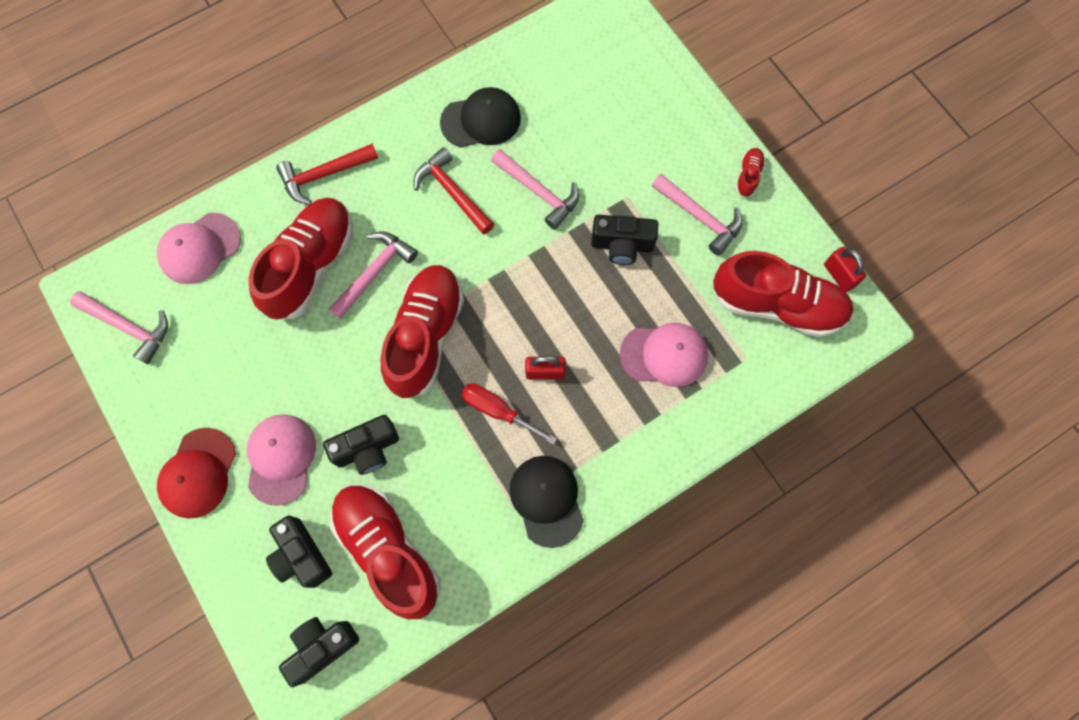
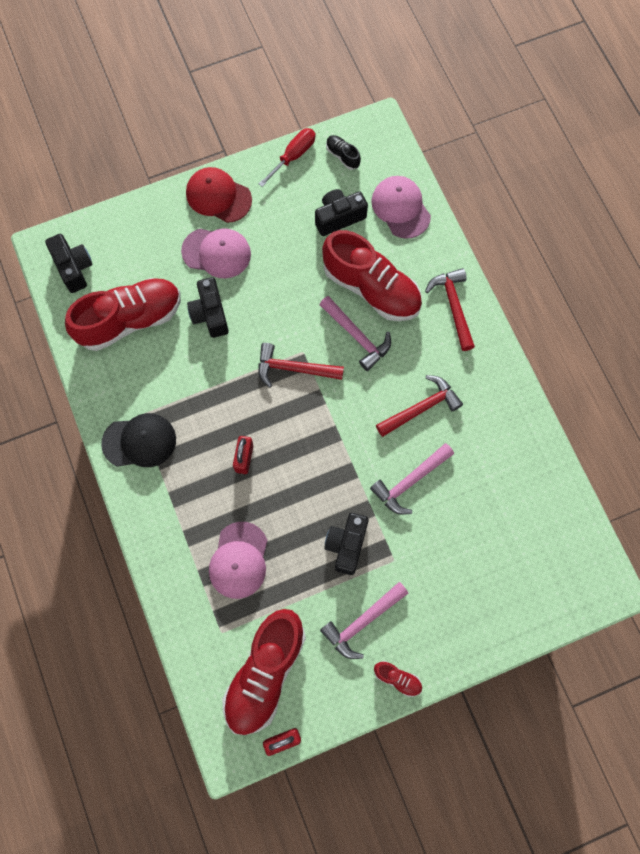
camera: 100 degrees right, 0 degrees up
(129, 327) = (342, 156): pink hammer -> black shoe
(301, 556) = (141, 260): black camera -> black camera (339, 217)
(425, 336) = (293, 369): red shoe -> red hammer
(481, 120) = (489, 442): black cap -> none
(498, 411) = (219, 415): red screwdriver -> red screwdriver (293, 156)

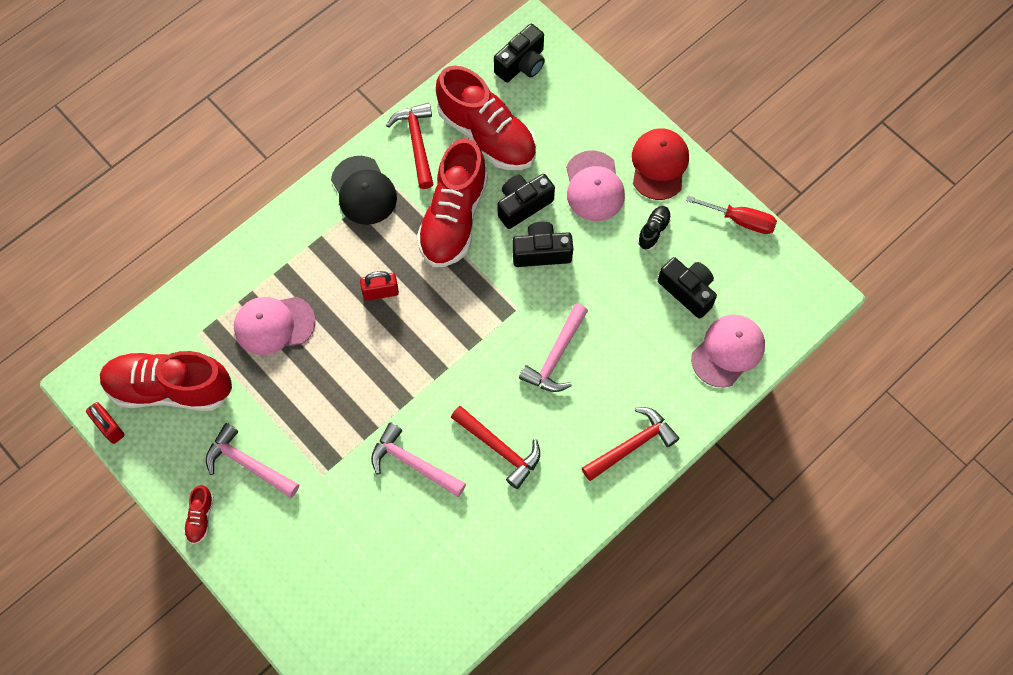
camera: 70 degrees right, 5 degrees down
(293, 369) = (494, 305): red hammer -> red hammer (416, 143)
(342, 156) = (764, 270): black shoe -> black shoe (653, 231)
(346, 545) = (323, 422): black camera -> black camera (541, 252)
(371, 288) = (618, 352): red shoe -> red shoe (453, 218)

